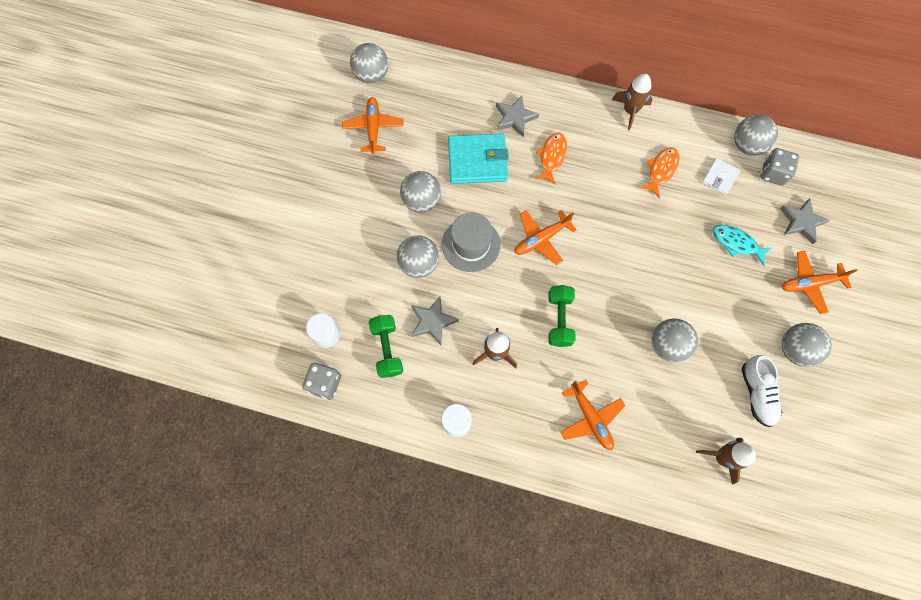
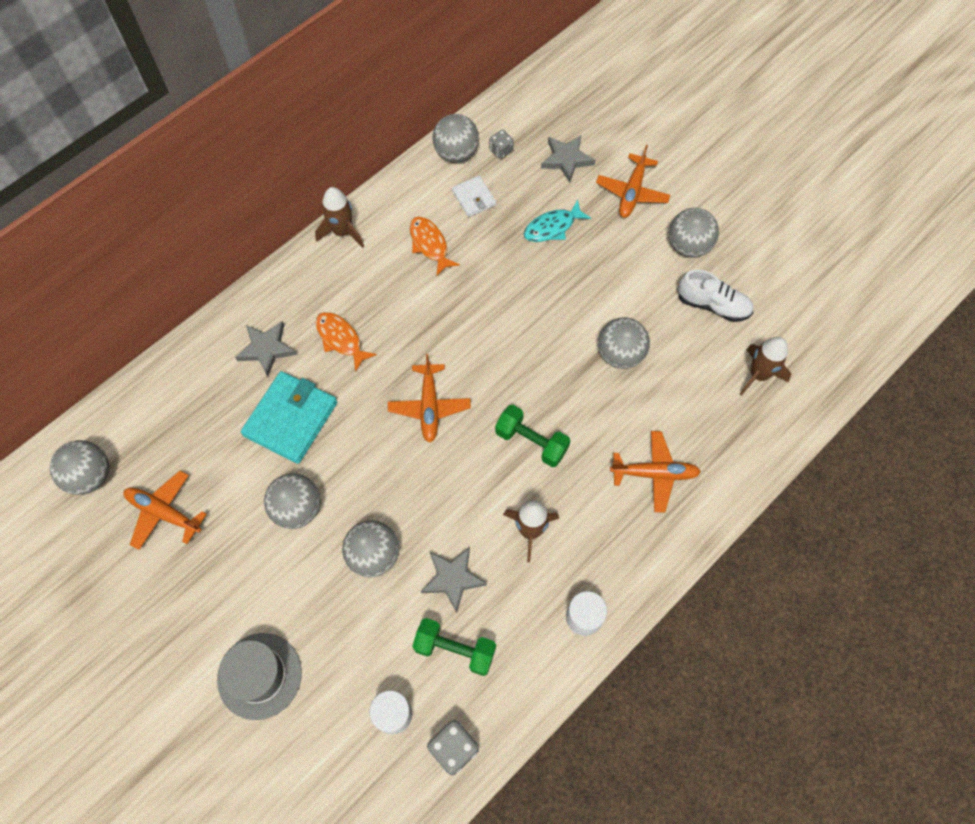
camera: 60 degrees left, 5 degrees down
(471, 244) = (387, 484): grey hat -> grey hat (259, 676)
(773, 173) = (501, 150): grey dice -> grey dice, size x0.63

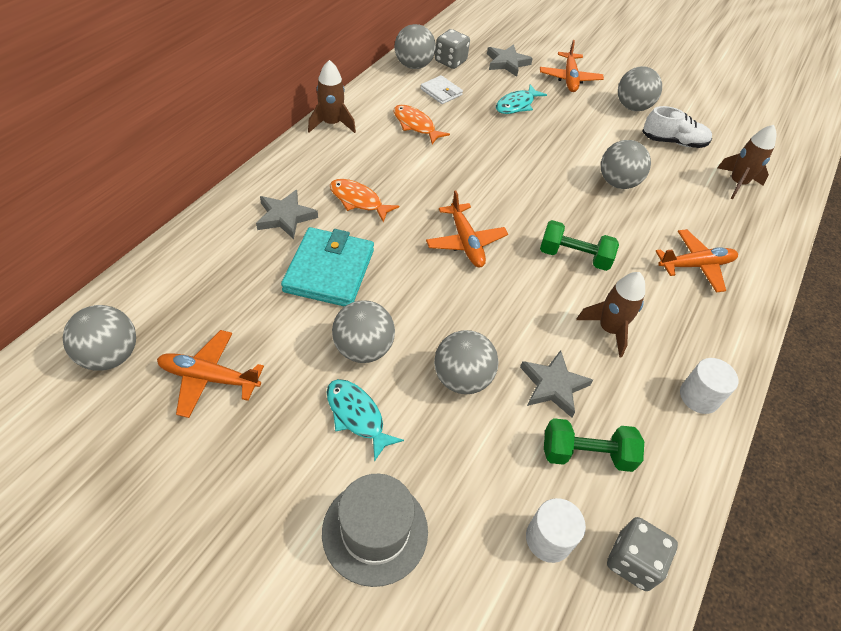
camera: 20 degrees left, 15 degrees down
(274, 573) = (357, 416): none -> turquoise fish
(501, 150) = (450, 61): grey dice -> grey dice, size x1.59

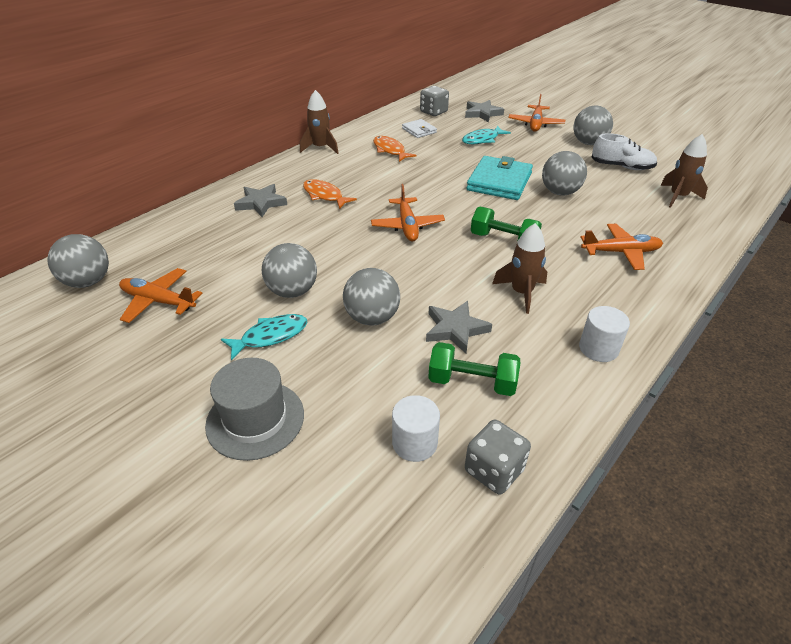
camera: 15 degrees right, 10 degrees down
(329, 270) = (283, 238): turquoise wallet -> turquoise wallet (499, 182)
(357, 416) = (270, 336): turquoise fish -> turquoise fish turned 90 degrees clockwise
(413, 65) = (401, 114): grey ball -> none

